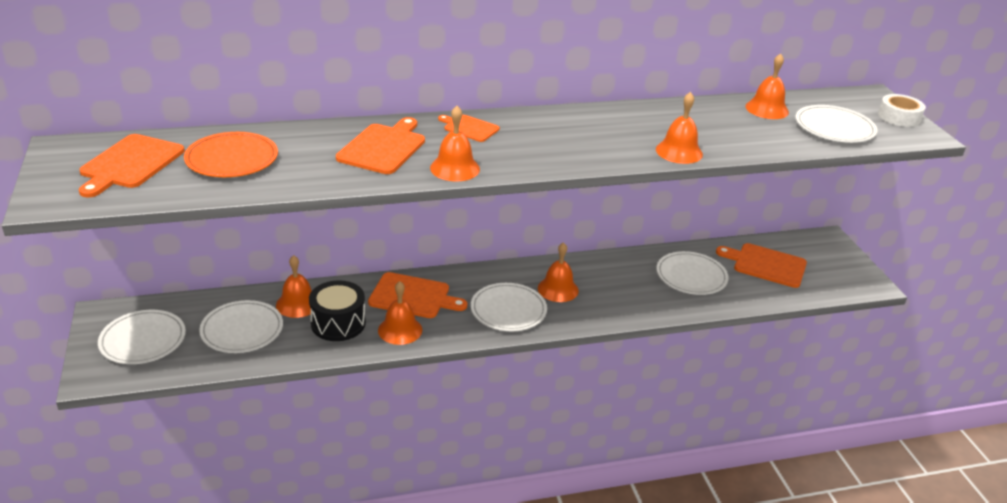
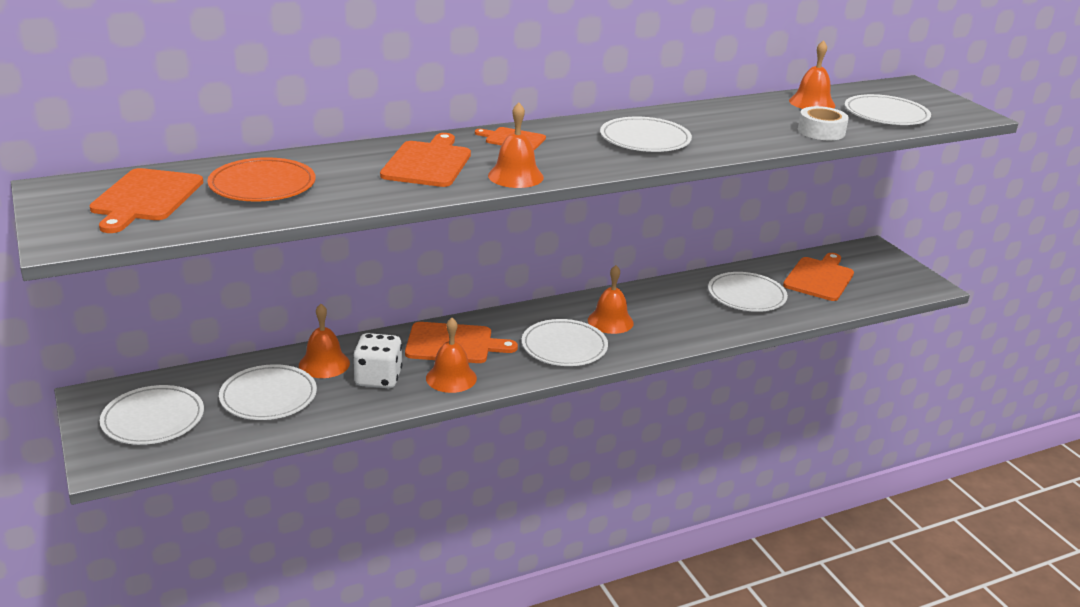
camera: 10 degrees left, 5 degrees down
(338, 323) = (378, 378): black drum -> white dice
(590, 138) = (645, 139): none -> white plate
(679, 152) = (742, 145): orange bell -> none
(766, 265) = (819, 278): orange cutting board -> orange cutting board turned 105 degrees clockwise
(899, 117) = (943, 101): white tape -> white tape (821, 131)

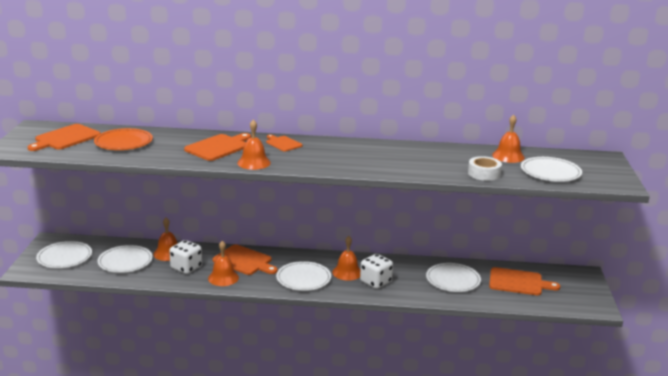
camera: 30 degrees right, 5 degrees down
(645, 139) = (359, 157): white plate -> none
(660, 325) = (375, 282): none -> white dice
(819, 278) = (518, 282): orange cutting board -> orange cutting board turned 45 degrees clockwise

